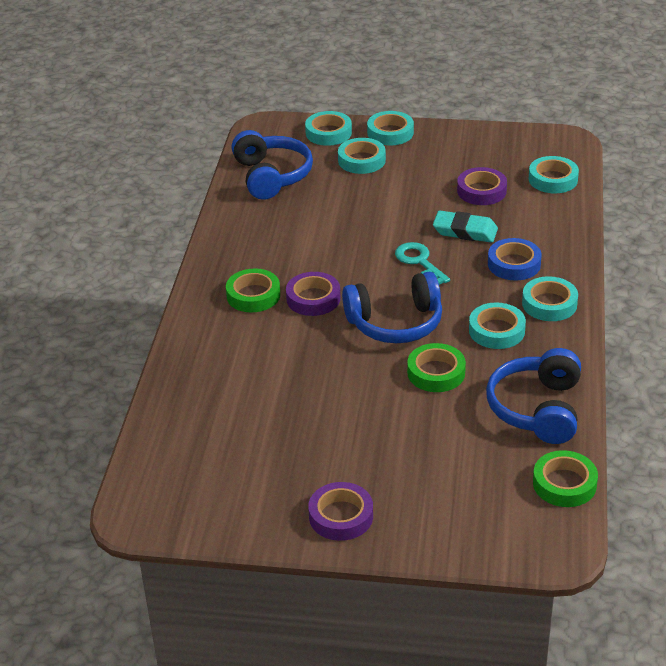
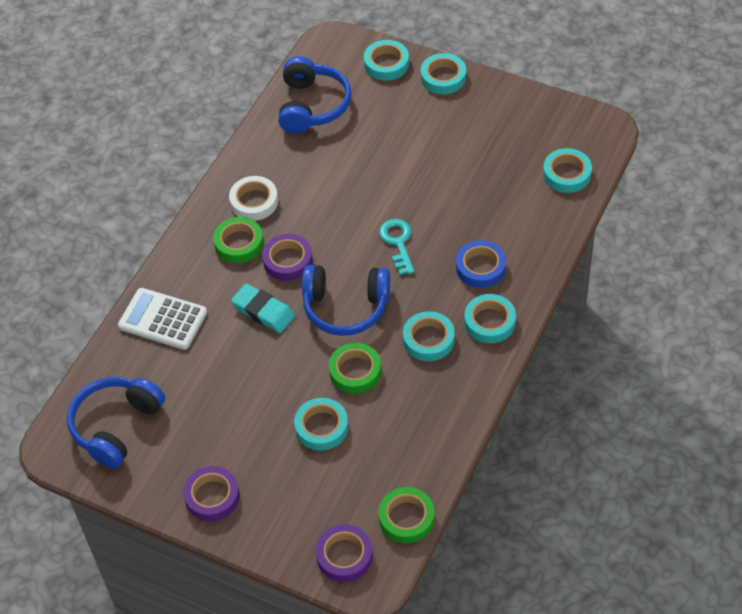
camera: 20 degrees right, 15 degrees up
(203, 374) = (163, 319): none -> white calculator
(251, 259) = (254, 202): none -> white tape
(361, 160) = (401, 106): turquoise tape -> turquoise tape (321, 427)
(465, 231) = (455, 217): turquoise eraser -> turquoise eraser (263, 311)
(481, 191) = (493, 172): purple tape -> purple tape (344, 556)
(537, 409) = (422, 434): blue headphones -> blue headphones (116, 426)

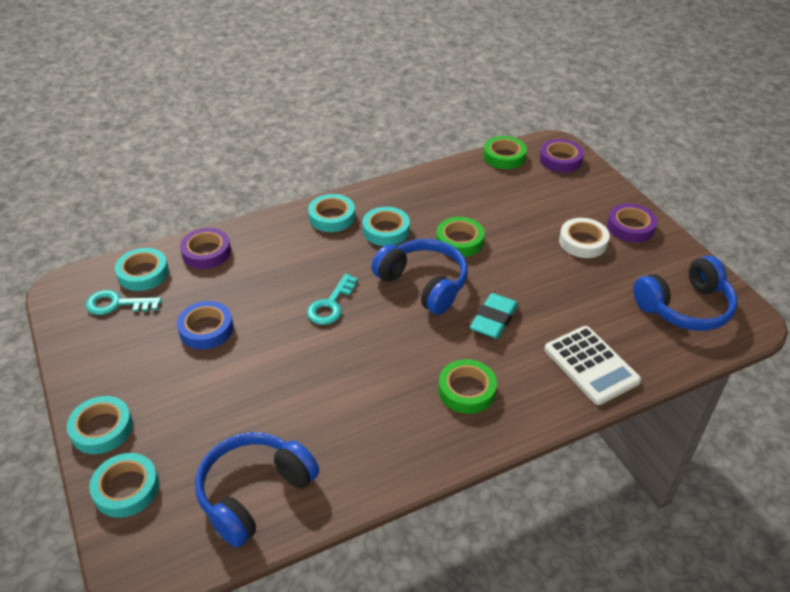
camera: 145 degrees left, 10 degrees down
(254, 202) = (417, 422): white tape -> white tape (583, 242)
(263, 311) = (494, 319): turquoise eraser -> turquoise eraser turned 45 degrees clockwise
(288, 260) = (436, 347): purple tape -> purple tape (206, 252)
(321, 427) = (516, 223): turquoise tape -> none
(480, 267) = (293, 251): blue tape -> blue tape (206, 329)
(549, 143) = (117, 304): none -> turquoise key

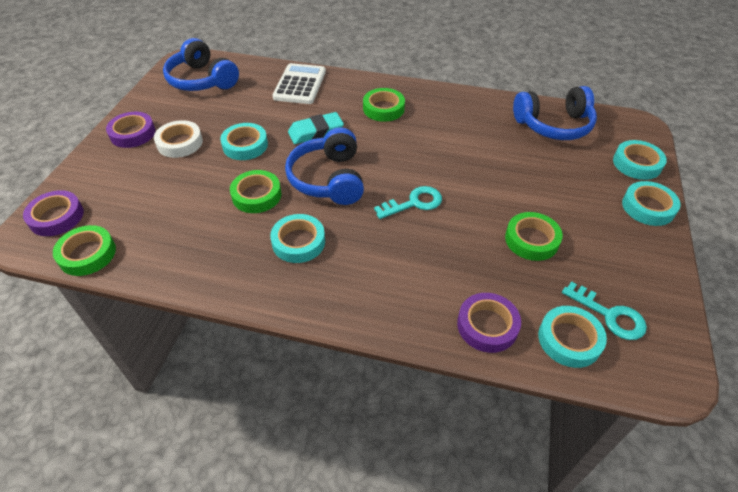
camera: 140 degrees left, 5 degrees up
(206, 329) = (531, 240): blue tape -> green tape
(332, 217) = (328, 289): turquoise tape -> turquoise tape (245, 145)
(685, 307) = (202, 80): blue headphones -> blue headphones turned 150 degrees counterclockwise

